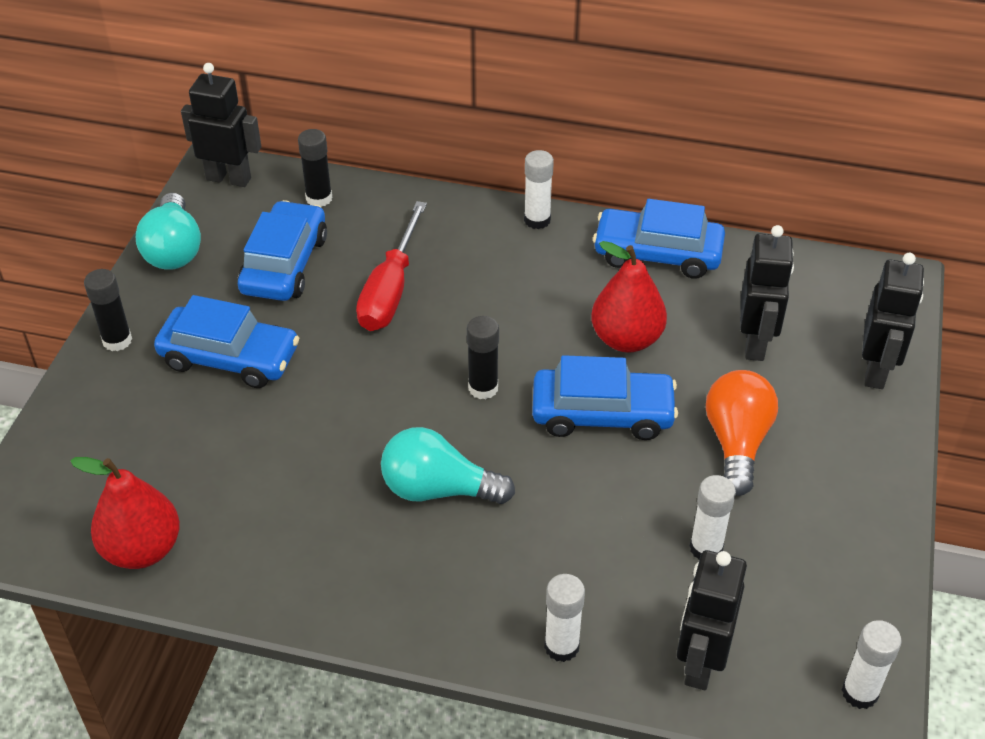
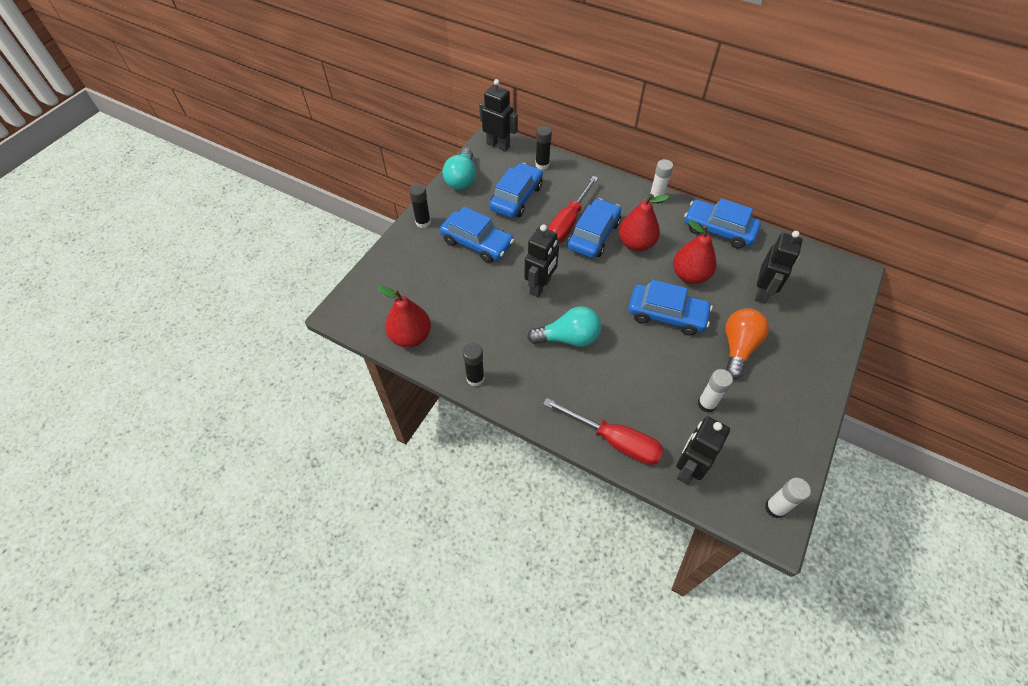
camera: 15 degrees right, 10 degrees up
(438, 489) = (568, 338): turquoise light bulb -> turquoise light bulb turned 150 degrees clockwise
(441, 303) = (593, 235): none -> blue car
(483, 388) = (605, 287): black glue stick -> black glue stick (475, 378)
(520, 304) = (636, 244): none -> red pear
(561, 646) = (614, 440): white glue stick -> red screwdriver
(876, 371) = (829, 323): black robot -> black robot (540, 286)

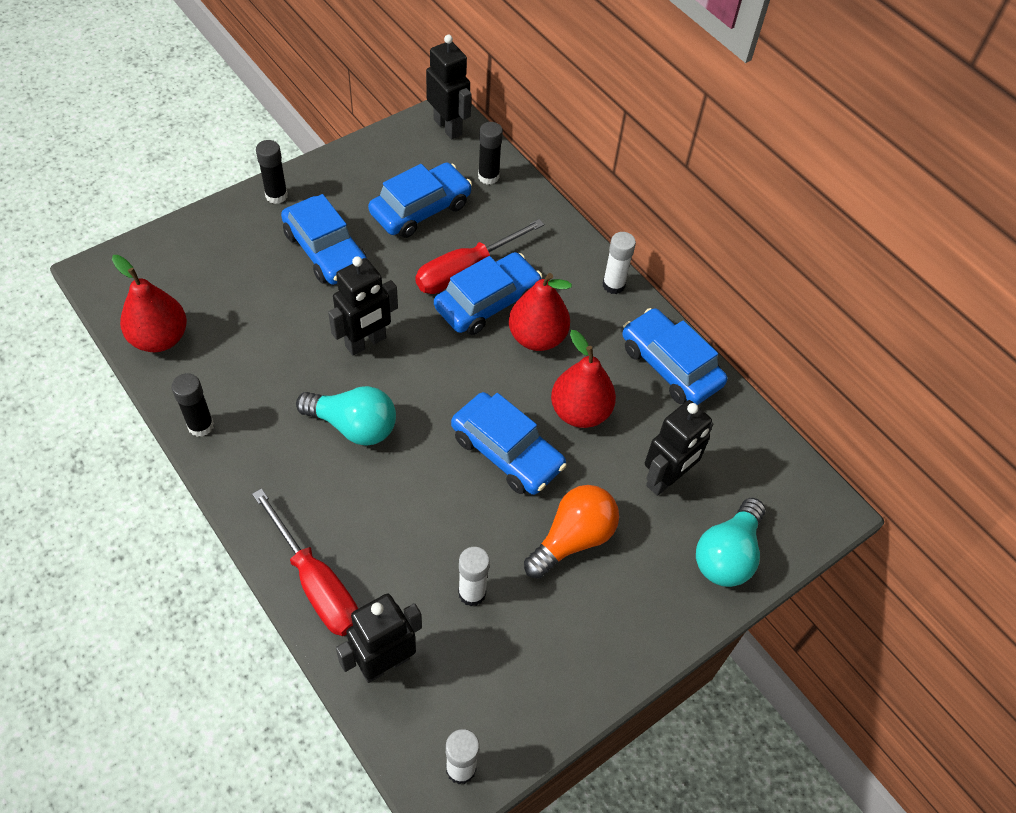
camera: 20 degrees right, 0 degrees up
(462, 179) = (367, 156): turquoise light bulb -> turquoise light bulb (727, 554)

